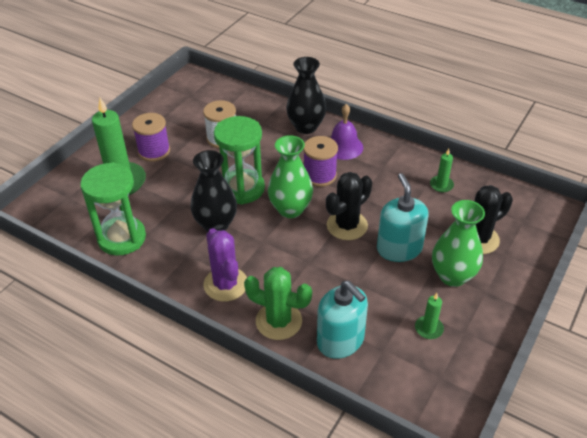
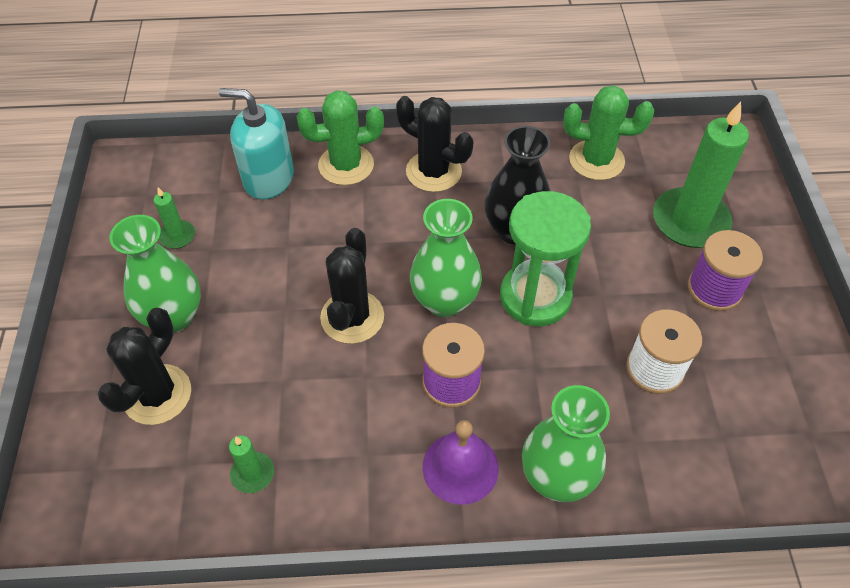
camera: 145 degrees right, 10 degrees up
(122, 238) = (596, 160): green hourglass -> green cactus
(225, 284) = (433, 171): purple cactus -> black cactus
(306, 127) = (556, 477): black vase -> green vase
(399, 249) = (262, 319): turquoise soap dispenser -> none

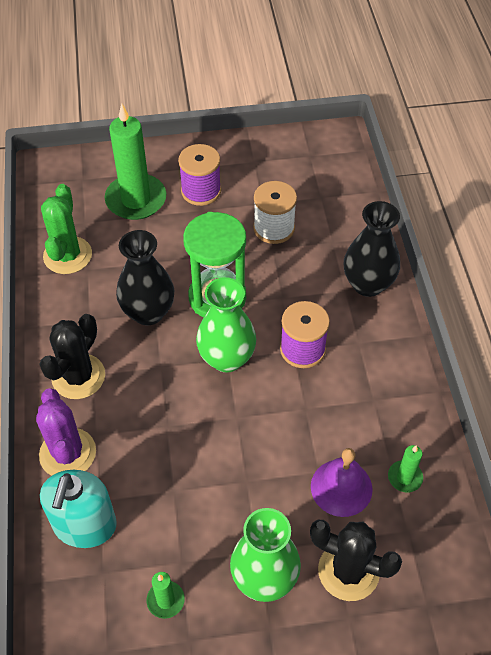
camera: 95 degrees left, 0 degrees up
(346, 165) = (67, 453): green cactus -> purple cactus
(352, 317) = (249, 425): black cactus -> none
(460, 467) = (371, 340): purple bell -> purple bell (341, 487)
(556, 477) = (368, 284): green vase -> black vase

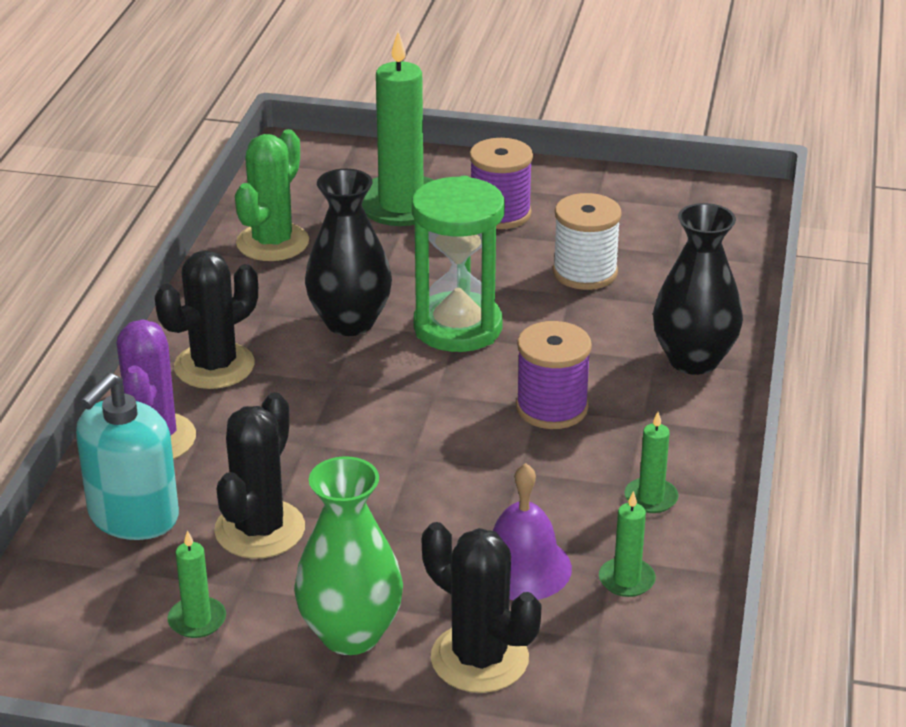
camera: 20 degrees right, 20 degrees down
(170, 510) = (260, 530): none -> black cactus
(226, 358) = (433, 393): green vase -> none
(390, 406) = (651, 498): none -> green candle

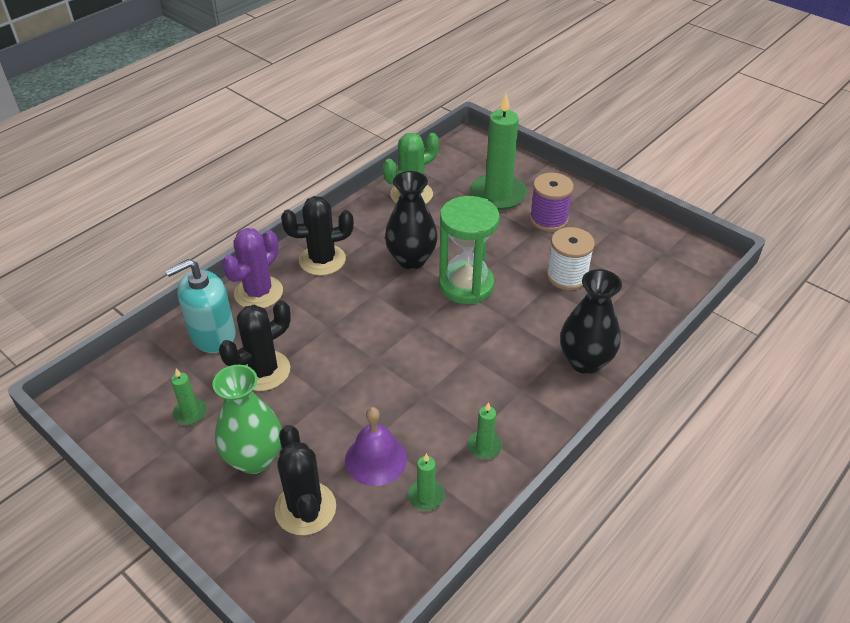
camera: 30 degrees right, 10 degrees up
(551, 408) = (476, 360): purple spool -> none

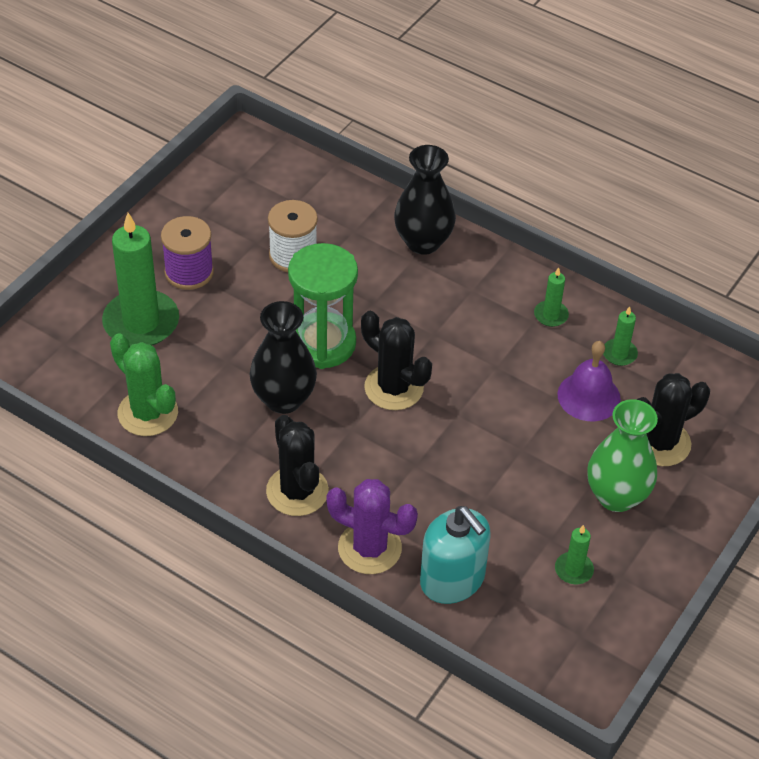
camera: 100 degrees left, 5 degrees up
(263, 371) = (497, 514): black cactus -> black cactus (394, 388)

